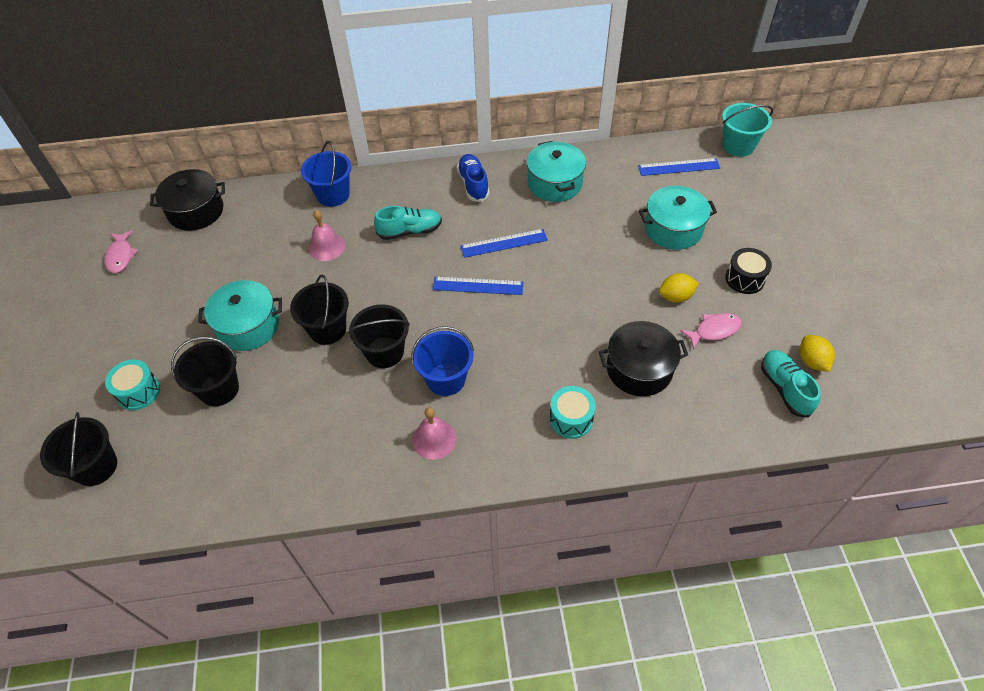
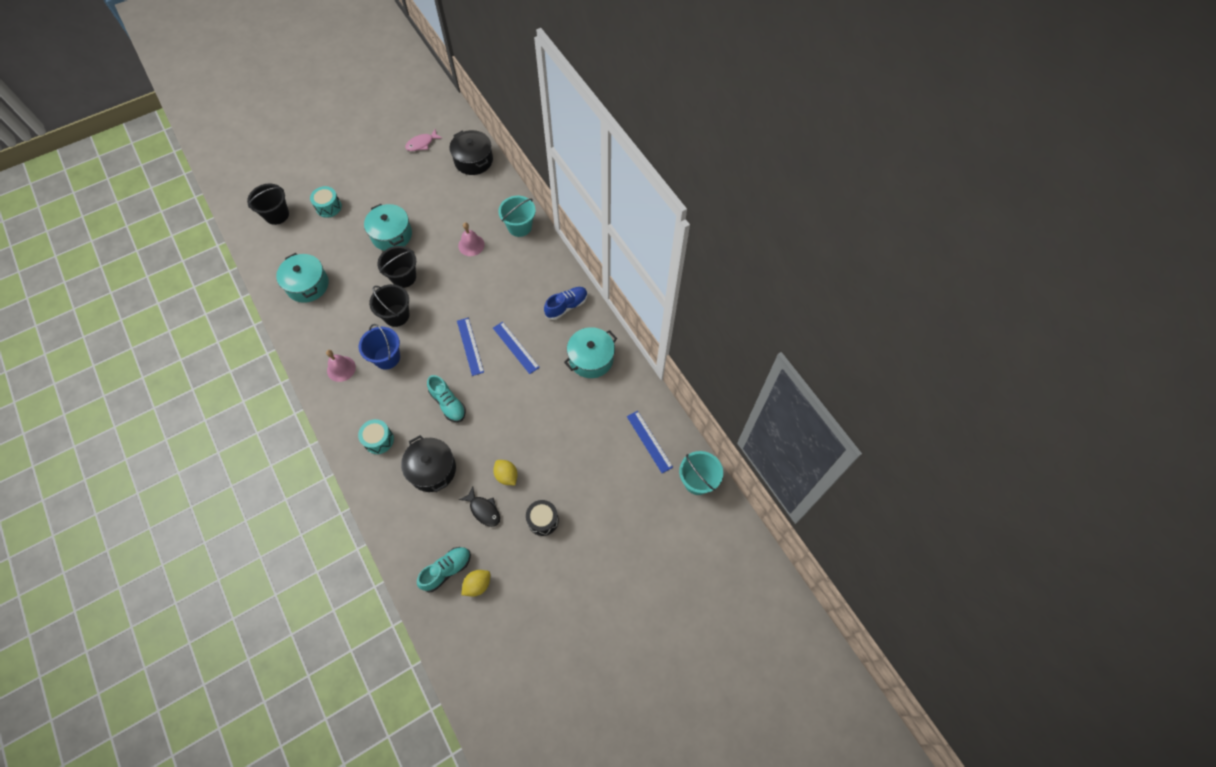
camera: 65 degrees right, 10 degrees up
(219, 389) = (342, 244): black bucket -> none
(333, 195) = (519, 227): blue bucket -> turquoise bucket
(410, 231) = (504, 286): turquoise shoe -> turquoise shoe (448, 403)
(673, 229) = (576, 456): turquoise pot -> turquoise pot (307, 285)
(714, 330) = (483, 510): pink fish -> black fish

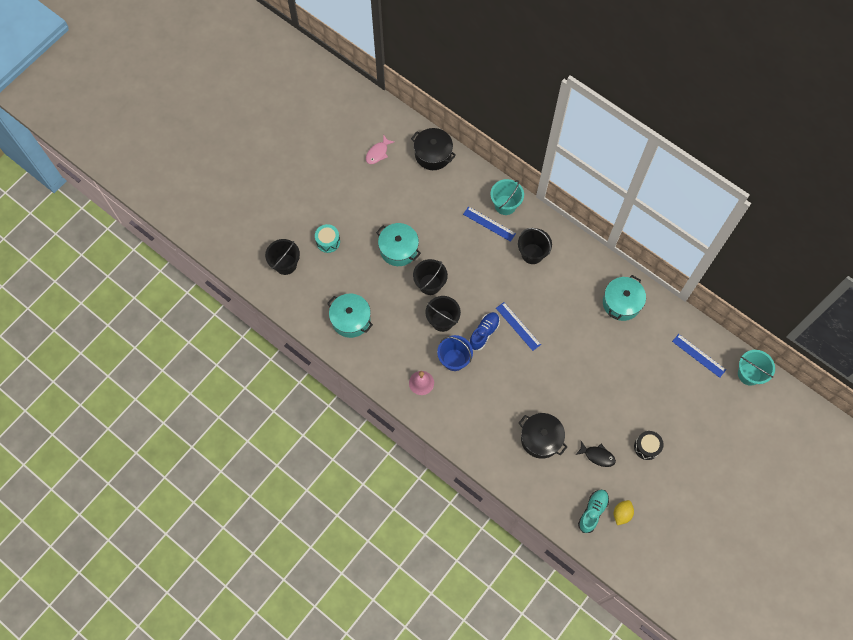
camera: 20 degrees left, 5 degrees up
(379, 440) = (485, 430): turquoise drum -> none
(448, 403) = (525, 381): turquoise shoe -> none
(471, 245) = (472, 236): pink bell -> none
(506, 476) = (601, 422): yellow lemon -> none
(515, 347) = (556, 314): blue ruler -> blue ruler (489, 224)
(522, 281) = (532, 253): none -> black bucket
(566, 306) = (580, 264): blue shoe -> blue shoe (484, 333)

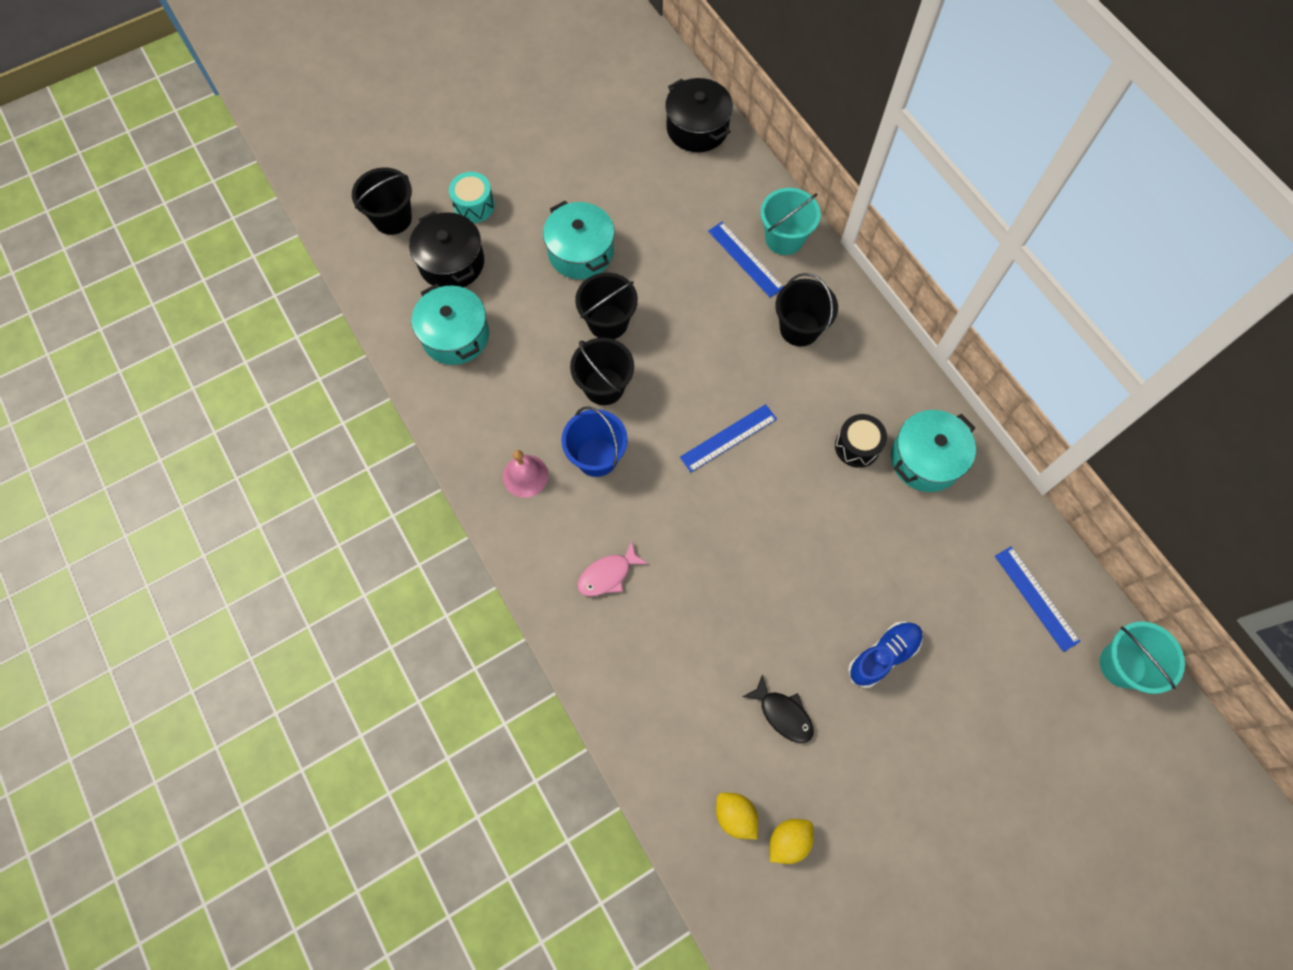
camera: 20 degrees right, 0 degrees up
(378, 153) = (611, 100): pink fish -> pink fish (608, 575)
(484, 333) = (665, 430): blue shoe -> blue shoe (883, 655)
(518, 326) = (728, 438): blue ruler -> blue ruler turned 75 degrees clockwise
(541, 439) = (692, 645): black pot -> black pot (451, 262)
(592, 512) = (735, 815): turquoise shoe -> yellow lemon
(646, 447) = (881, 731): black drum -> black drum (857, 446)

